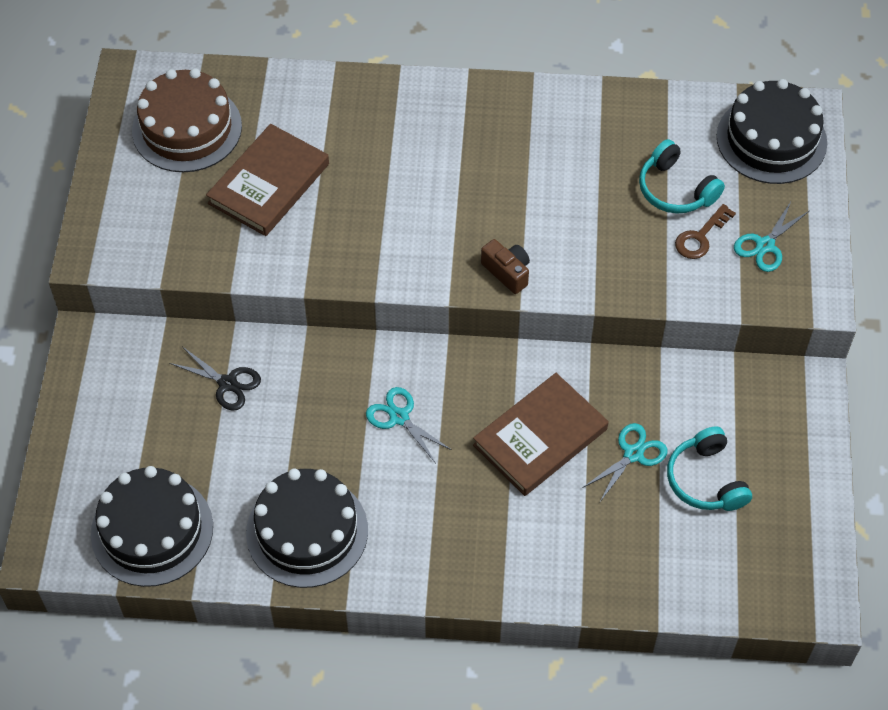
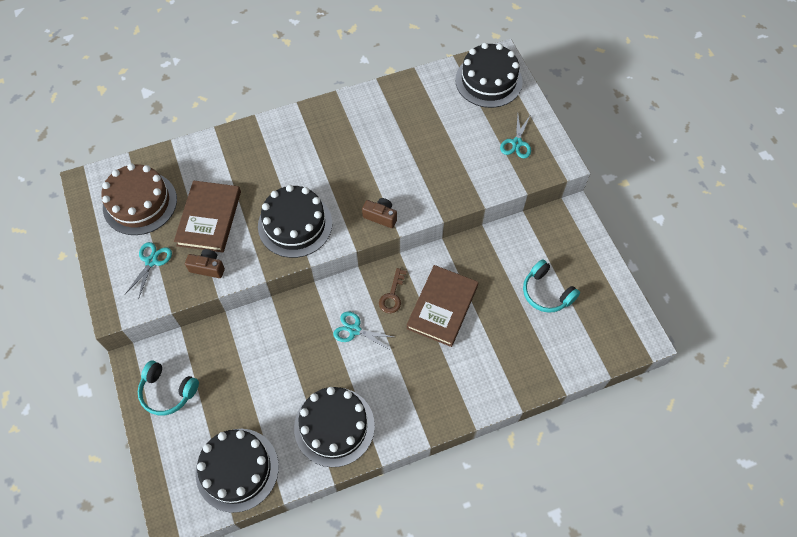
camera: 25 degrees left, 5 degrees up
(227, 383) = (239, 353): black scissors -> none
(235, 248) = (208, 268): none -> brown camera
(381, 237) = (295, 224): none -> black cake
(633, 454) = (499, 294): turquoise scissors -> turquoise scissors (151, 261)
(675, 189) = (451, 129): turquoise headphones -> turquoise headphones (168, 391)
(700, 237) = (479, 152): brown key -> brown key (392, 295)

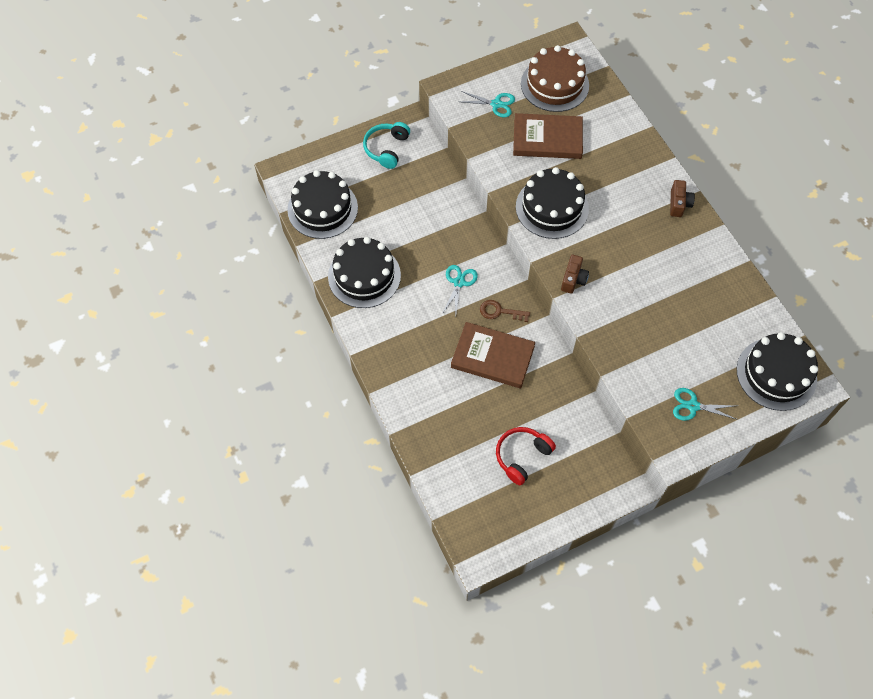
camera: 85 degrees right, 0 degrees up
(208, 268) = (495, 146): brown camera -> brown camera (679, 204)
(546, 292) = (522, 456): turquoise headphones -> red headphones

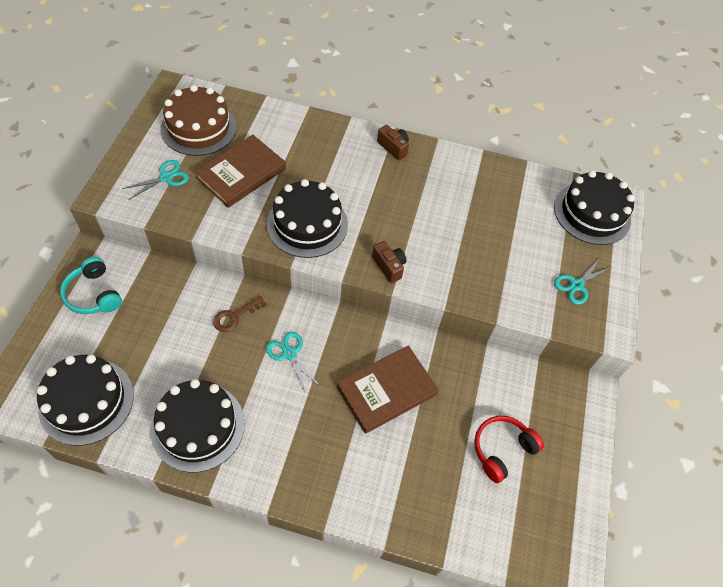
camera: 55 degrees left, 5 degrees down
(499, 312) = (349, 347): brown key -> brown key (235, 316)
(522, 456) = (502, 450): red headphones -> red headphones turned 60 degrees clockwise

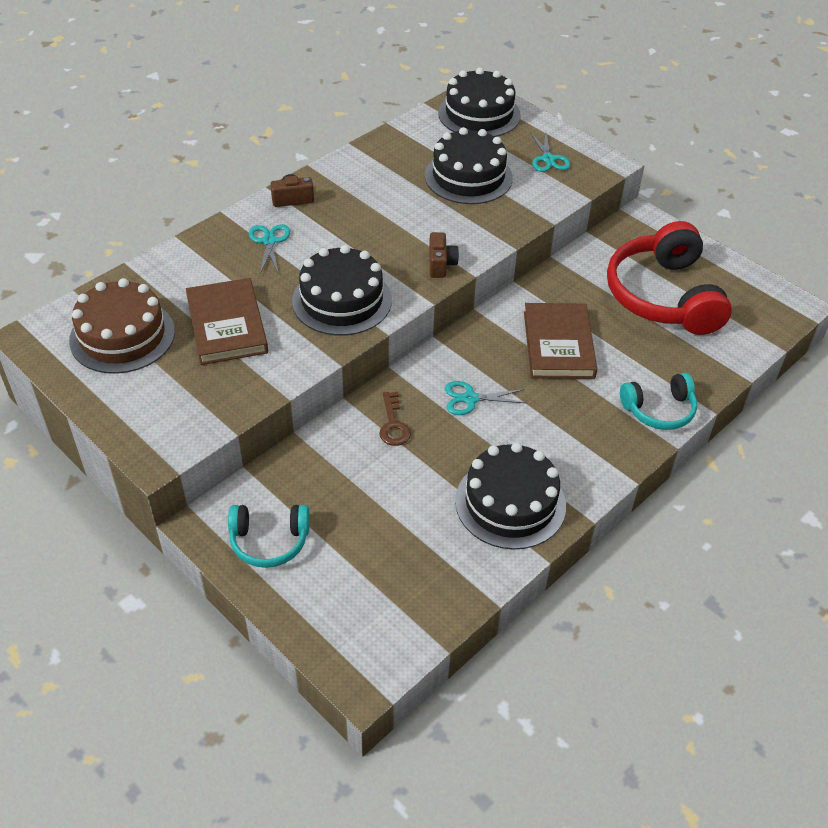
camera: 55 degrees left, 10 degrees down
(86, 401) = (416, 592): black cake -> black cake (468, 177)
(166, 177) = (176, 390): turquoise scissors -> turquoise scissors (269, 241)
(359, 499) = (659, 410): none -> turquoise headphones
(389, 266) = (441, 264): brown camera -> brown camera turned 90 degrees clockwise
(502, 450) = (664, 296): red headphones -> red headphones, size x1.90

